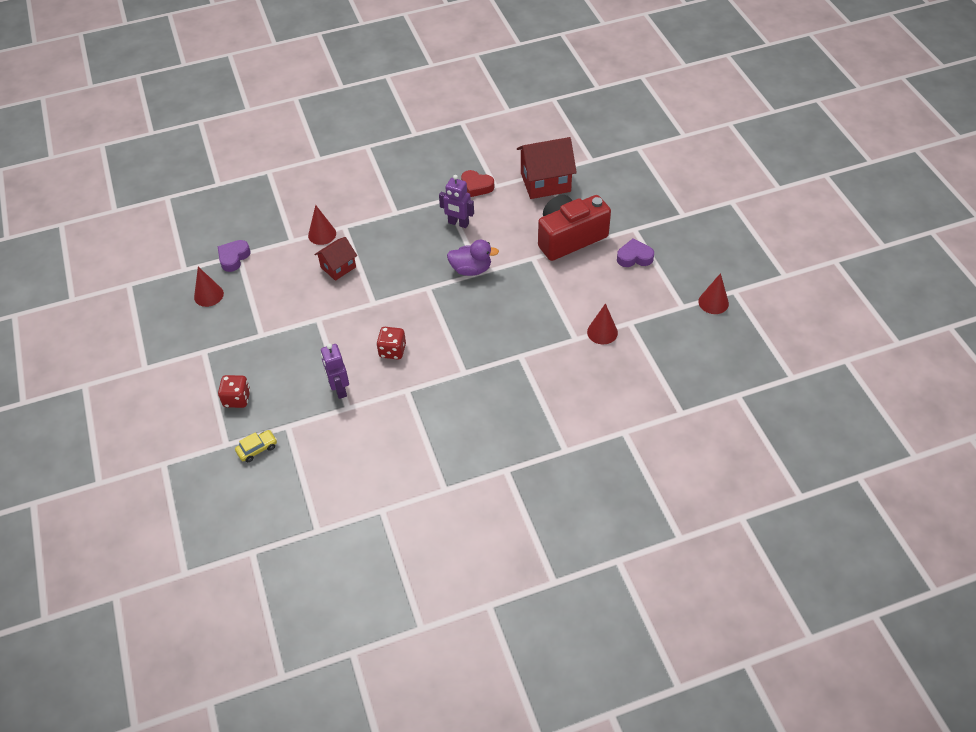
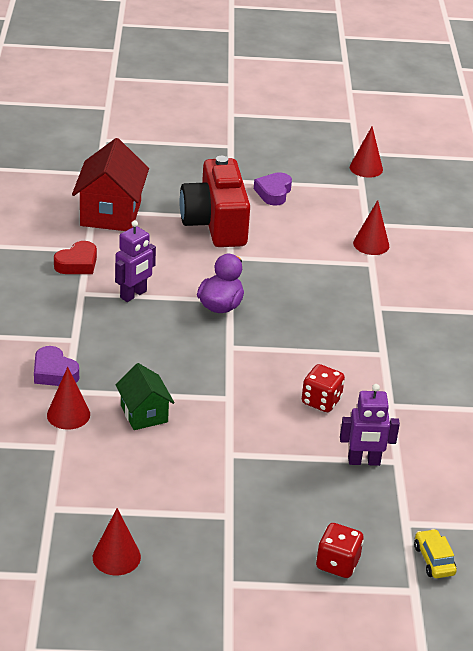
camera: 75 degrees left, 15 degrees down
(233, 258) = (54, 514): purple heart -> purple heart (54, 372)
(338, 267) = (144, 414): red house -> green house

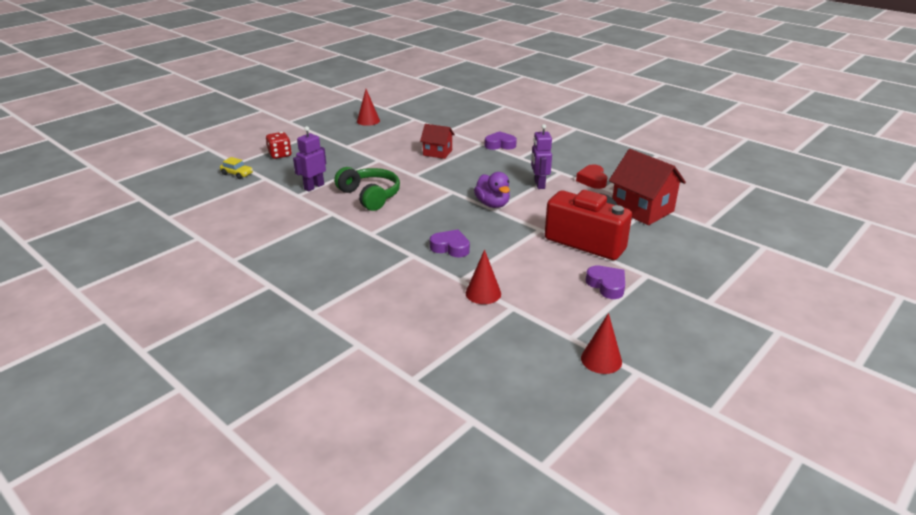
camera: 135 degrees right, 5 degrees down
(68, 414) = (464, 138): red cone -> none
(144, 414) = (437, 153): green house -> red house
(321, 401) = (370, 196): red dice -> green headphones
(335, 292) = (450, 247): none -> purple heart

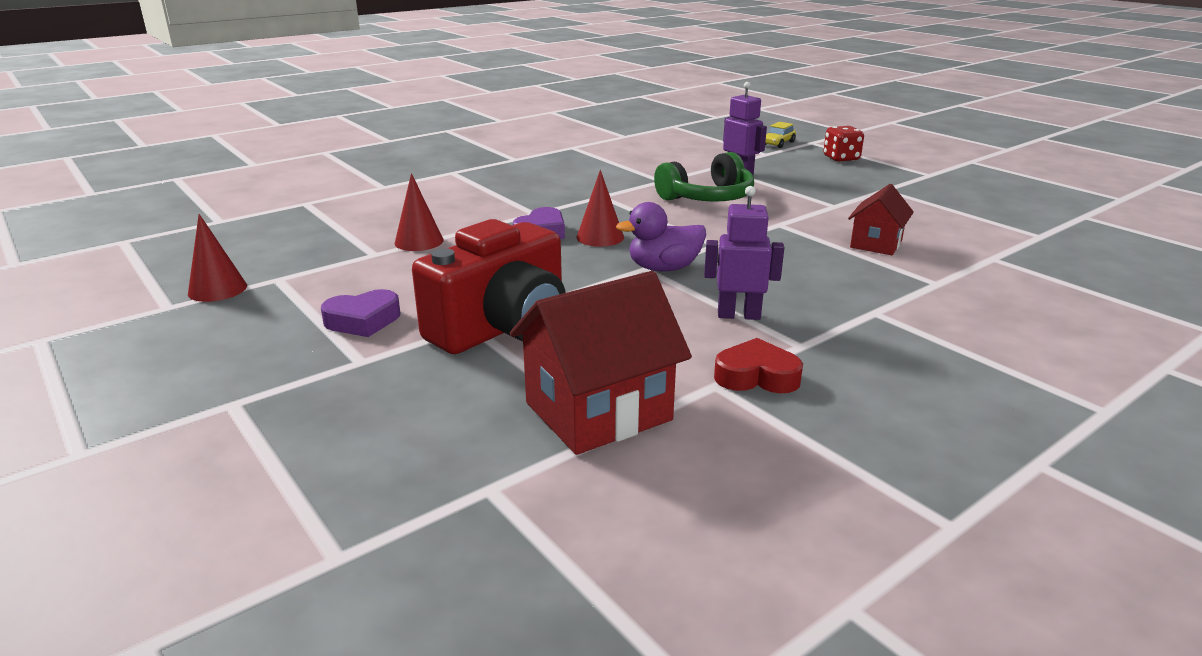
camera: 100 degrees right, 5 degrees down
(368, 121) = (1005, 203): red cone -> red cone (600, 237)
(500, 145) = (936, 299): purple heart -> none

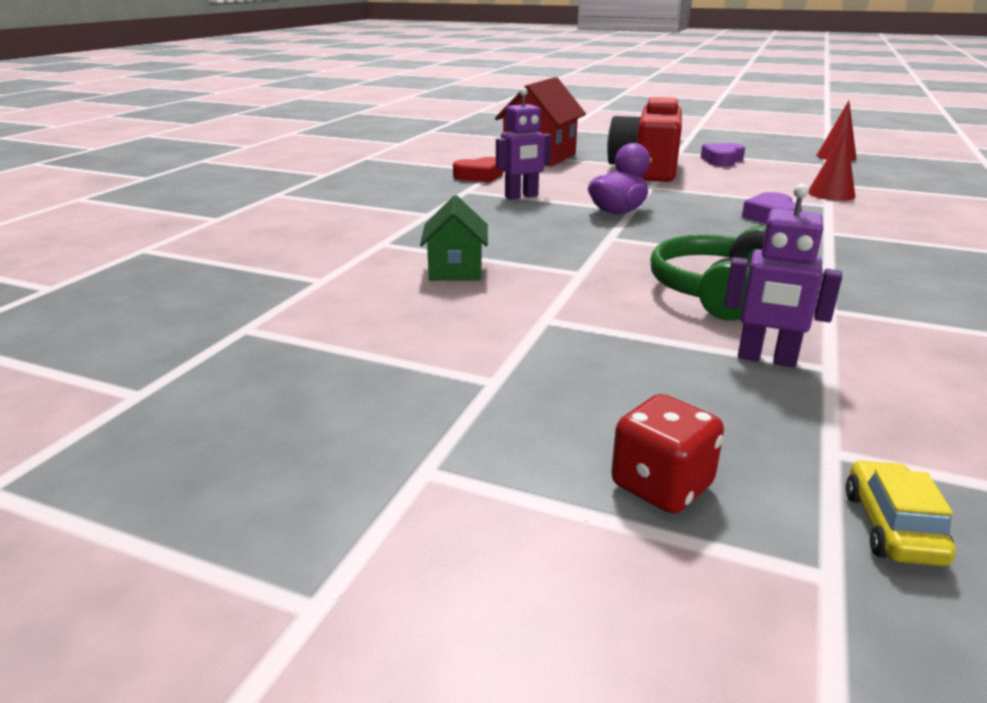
camera: 150 degrees right, 0 degrees up
(600, 237) = (717, 223): red cone -> none
(876, 244) = (456, 270): red house -> green house

